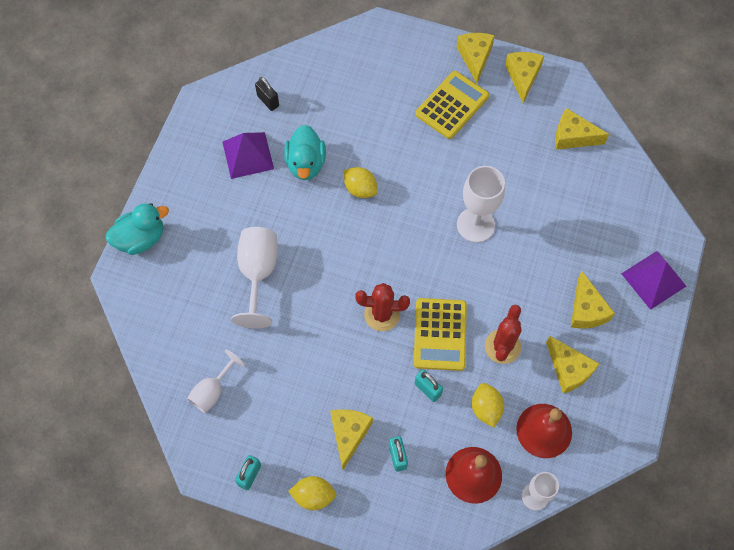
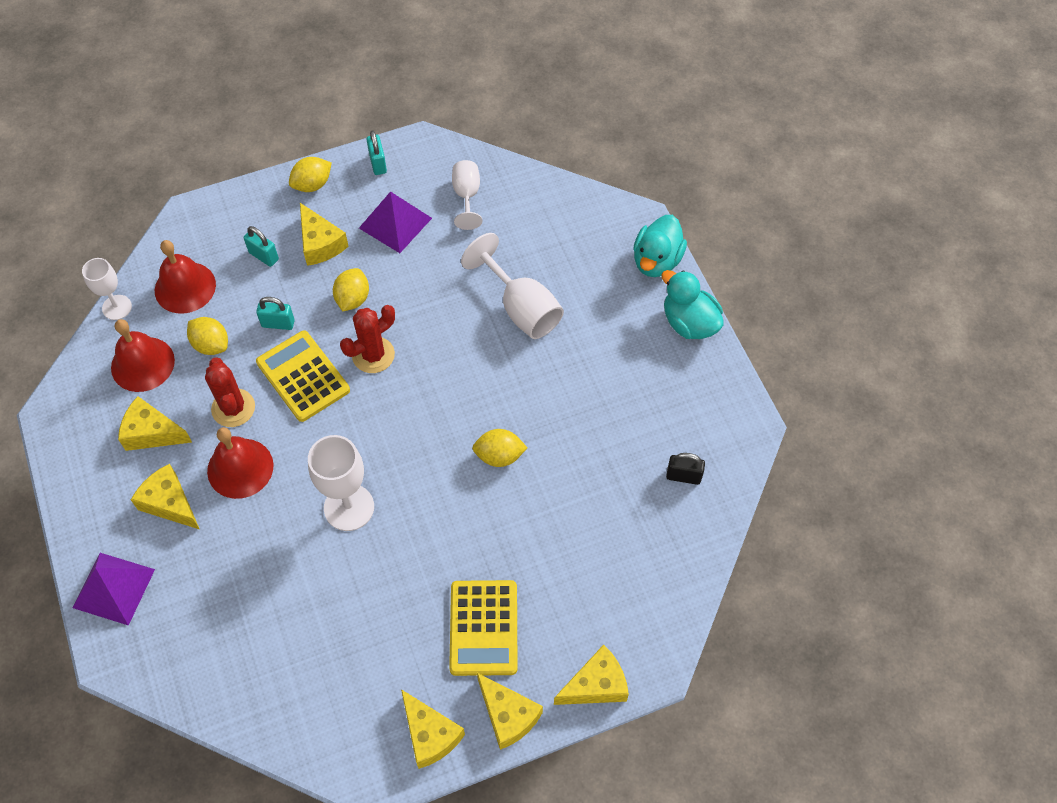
camera: 140 degrees right, 5 degrees down
(248, 155) = (643, 405): purple pyramid -> purple pyramid (395, 223)
(306, 164) = (578, 440): turquoise duck -> turquoise duck (689, 323)
(362, 368) = (353, 299): none -> yellow lemon
(526, 300) = (240, 468): none -> red bell
(572, 136) = (313, 697): yellow cheese -> yellow cheese (596, 685)

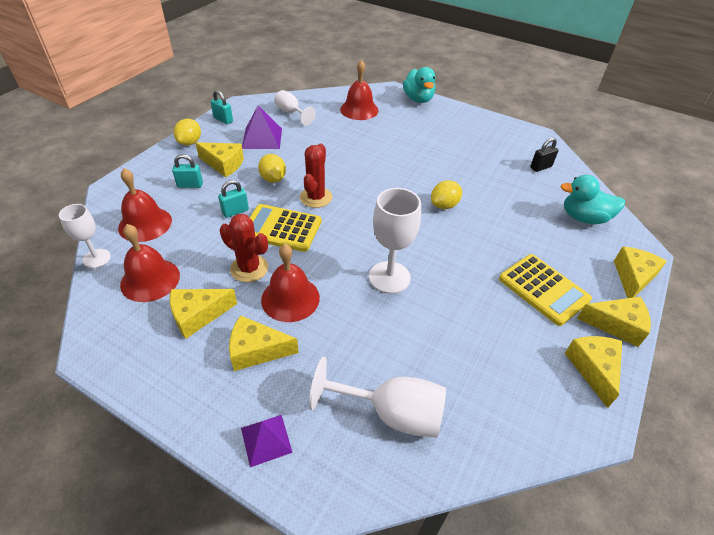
camera: 40 degrees left, 15 degrees down
(114, 588) = (266, 439): purple pyramid -> purple pyramid, size x0.66
(211, 345) = (196, 243): yellow lemon -> none
(430, 734) = (593, 369): yellow cheese -> yellow cheese turned 105 degrees counterclockwise
(521, 308) = (376, 142): white goblet -> white goblet (391, 413)
(557, 237) = (359, 109): none -> red bell
(689, 323) = (462, 113): turquoise duck -> turquoise duck (584, 218)

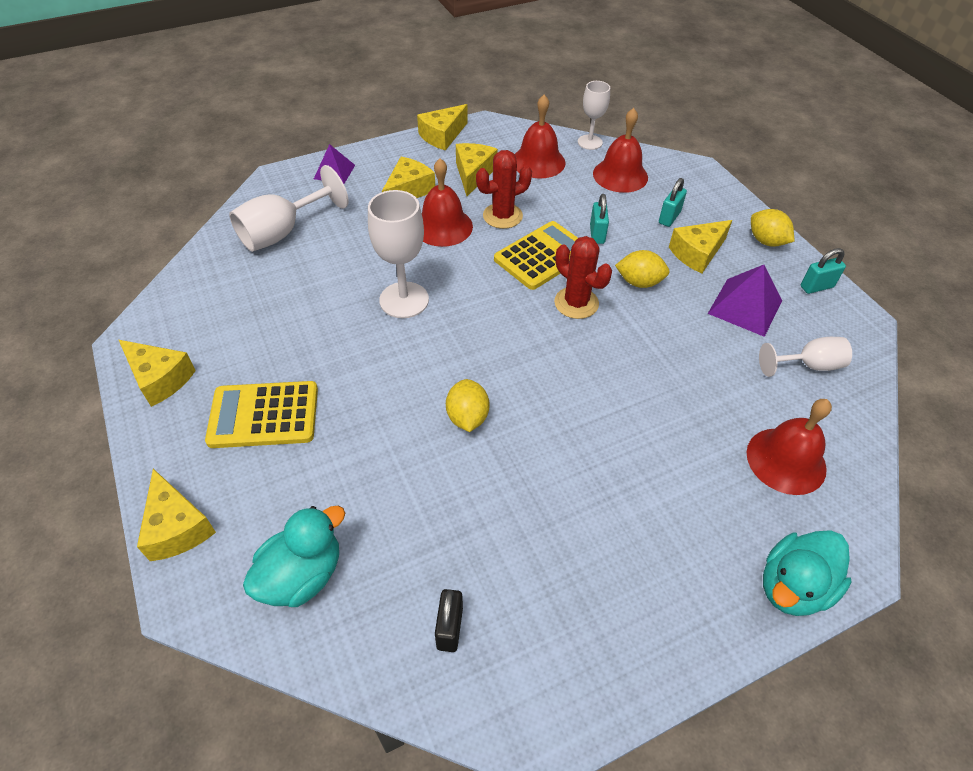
camera: 125 degrees right, 5 degrees up
(418, 99) = (793, 586): turquoise duck -> turquoise duck turned 60 degrees counterclockwise
(616, 325) = (163, 442): yellow cheese -> yellow cheese (442, 136)

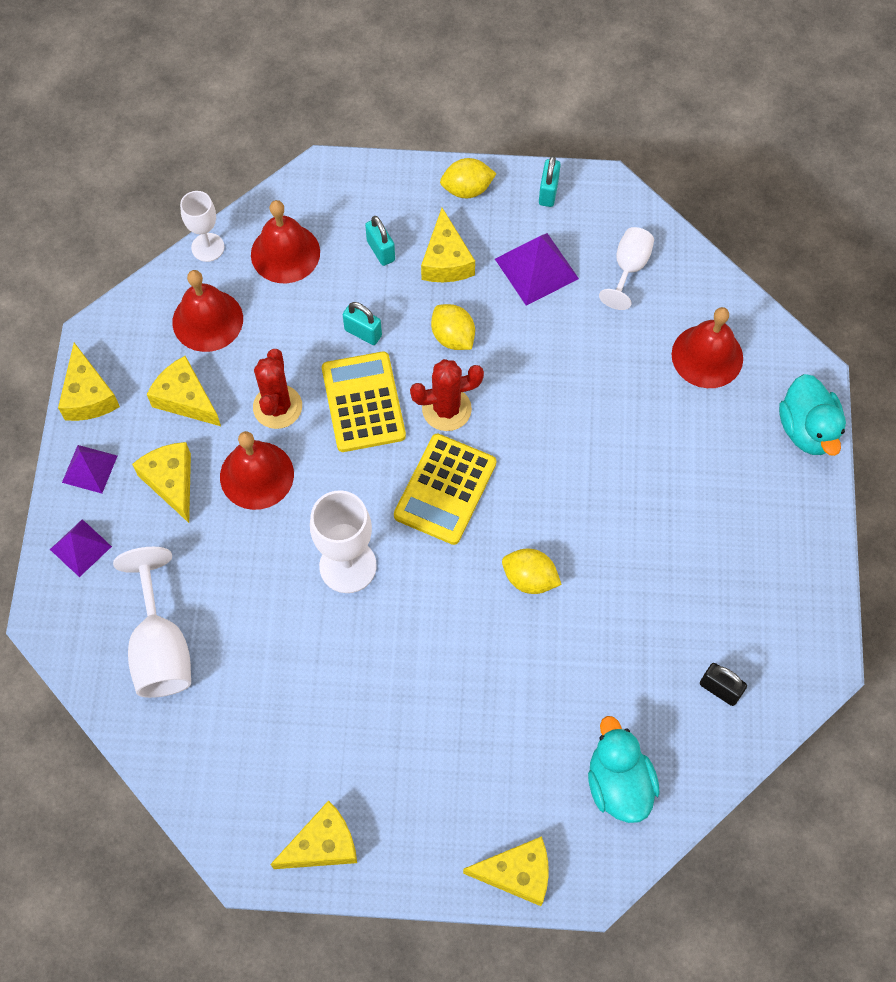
camera: 60 degrees left, 15 degrees up
(264, 415) = (428, 758): yellow calculator -> yellow calculator (445, 489)
(392, 155) = (89, 469): none -> purple pyramid
(639, 282) = (453, 337): yellow lemon -> yellow lemon turned 75 degrees counterclockwise

